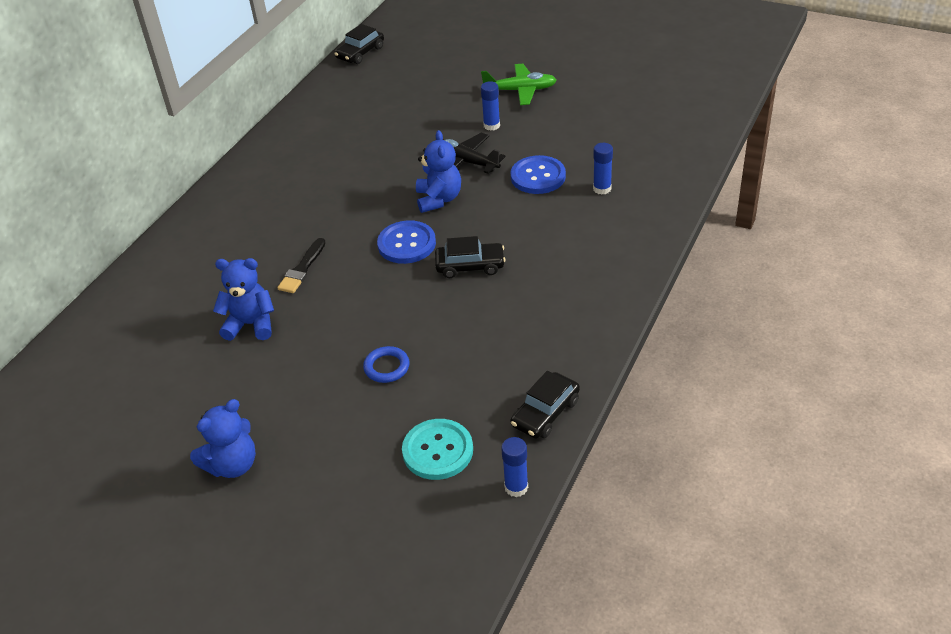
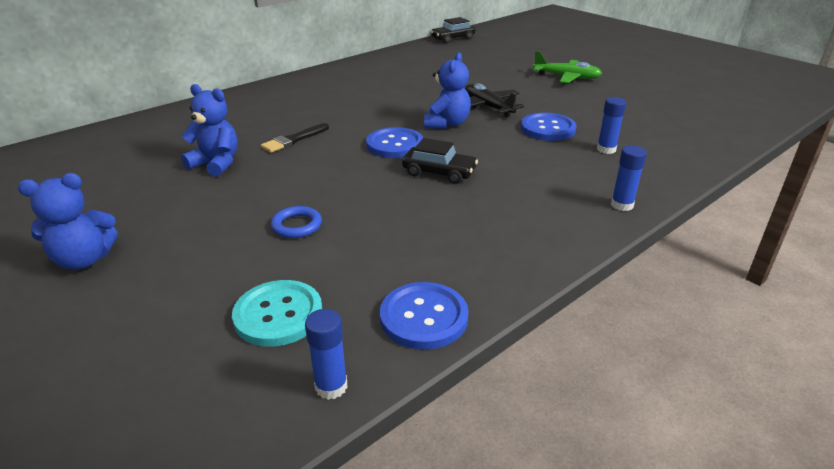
camera: 20 degrees right, 10 degrees down
(491, 125) = (527, 91): blue glue stick -> blue glue stick (622, 205)
(545, 413) = (424, 317): black car -> blue button

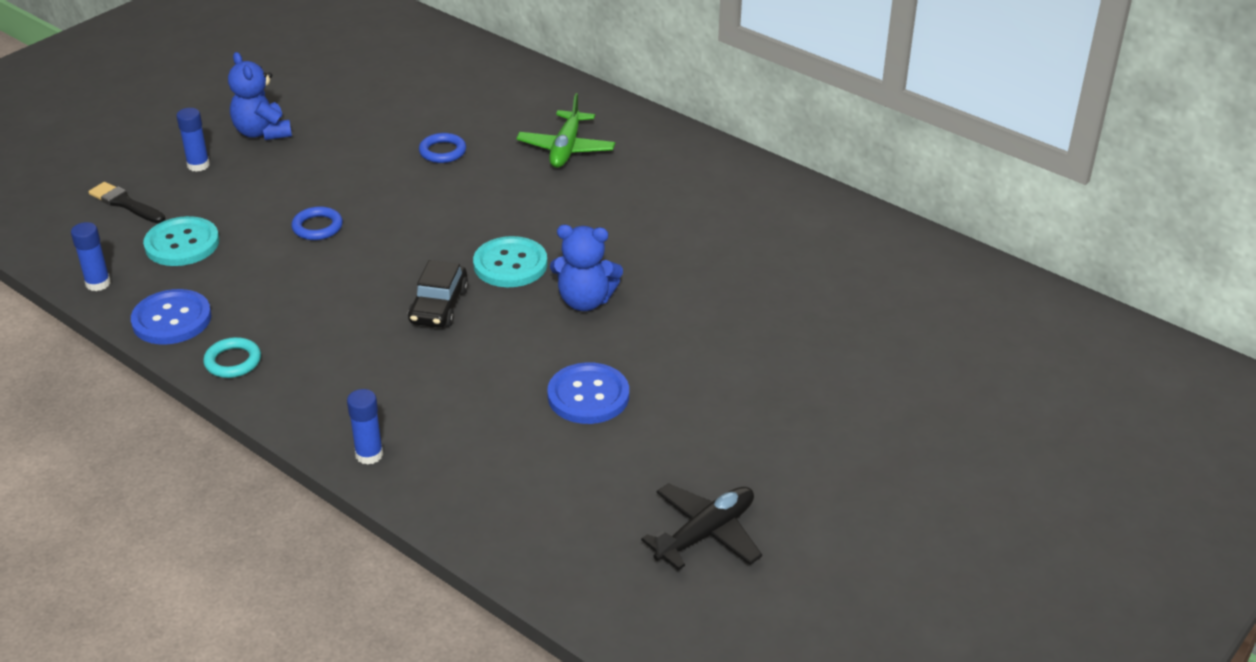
camera: 80 degrees right, 5 degrees up
(216, 163) = (442, 151): blue teddy bear -> blue ring
(294, 140) = (511, 188): black brush -> black brush (125, 203)
(394, 145) = (510, 264): blue button -> turquoise button
(452, 38) = (992, 277): black car -> none
(488, 107) = (657, 335): black plane -> black plane (705, 534)
(501, 273) = (233, 361): none -> turquoise ring
(566, 77) = (823, 422): green plane -> green plane (566, 148)
(606, 149) = (527, 452): blue glue stick -> blue glue stick (198, 165)

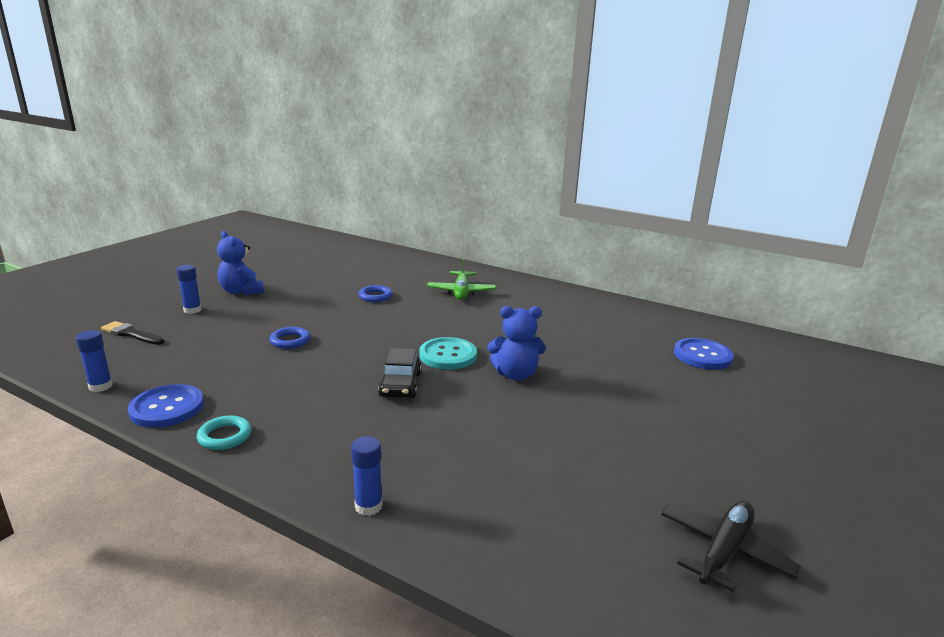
camera: 10 degrees left, 15 degrees down
(182, 244) = (178, 356): turquoise button -> none
(588, 396) = (551, 440): blue button -> blue button (702, 355)

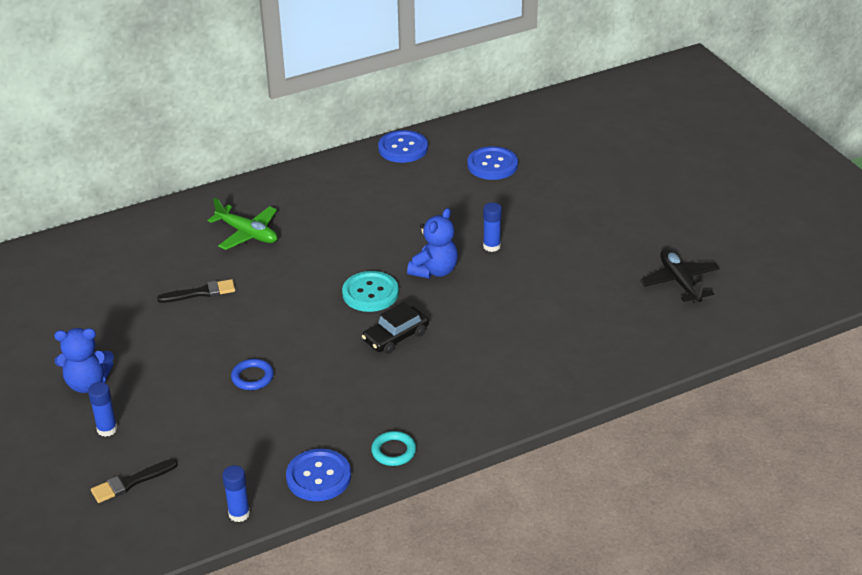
camera: 55 degrees left, 15 degrees up
(368, 506) = (536, 402): blue glue stick -> blue glue stick (491, 246)
(375, 296) = (201, 293): blue ring -> black brush
(400, 384) = (395, 337): black car -> black car turned 105 degrees clockwise
(650, 313) = (403, 148): none -> blue button

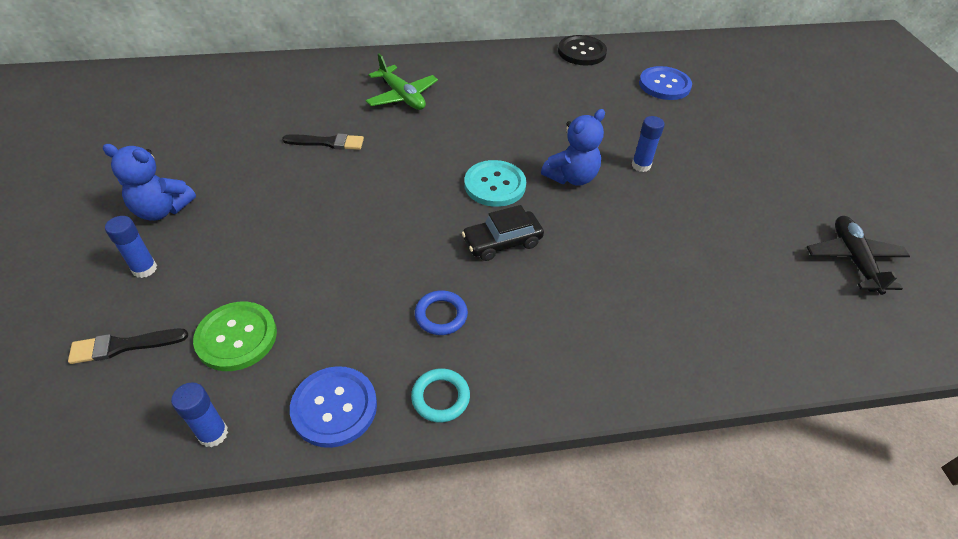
camera: 15 degrees right, 10 degrees up
(217, 454) = (236, 337): none -> green button
(252, 377) = (328, 249): blue ring -> blue ring (441, 315)
(403, 148) = (581, 52): blue button -> black button

